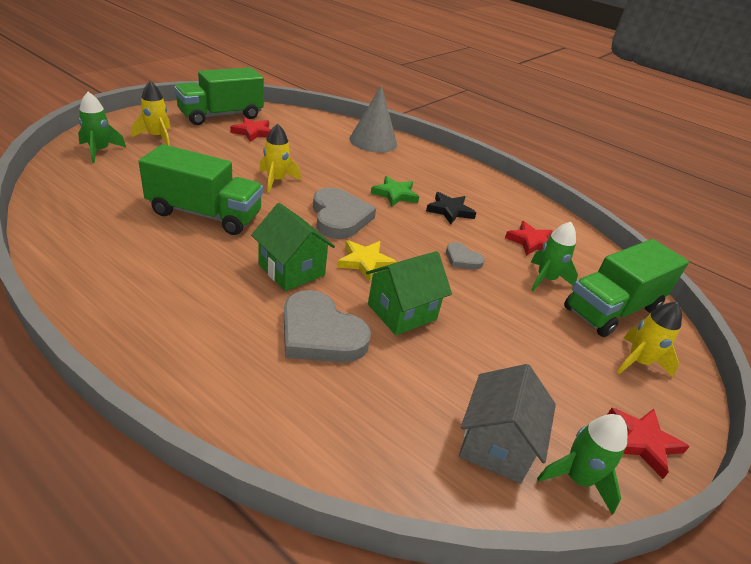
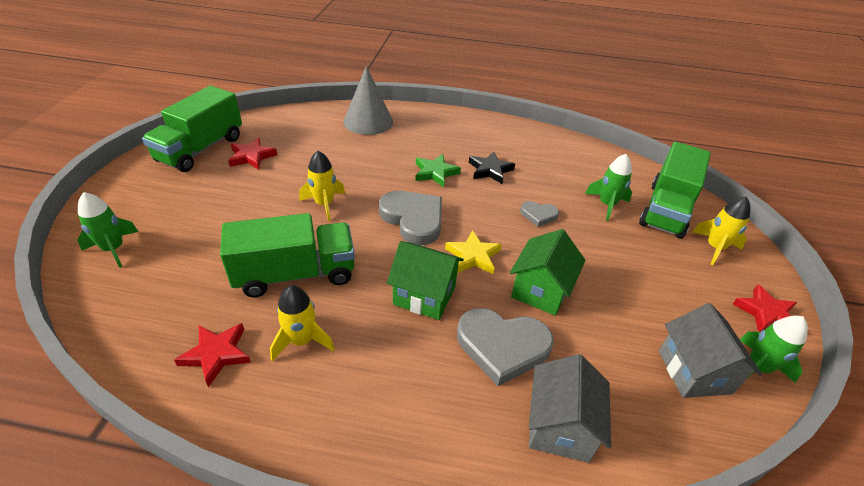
camera: 25 degrees left, 5 degrees up
(157, 137) = (159, 204): yellow rocket -> yellow rocket (302, 341)
(309, 413) = (560, 426): none -> grey house
(531, 242) = (570, 173): red star -> red star (216, 354)

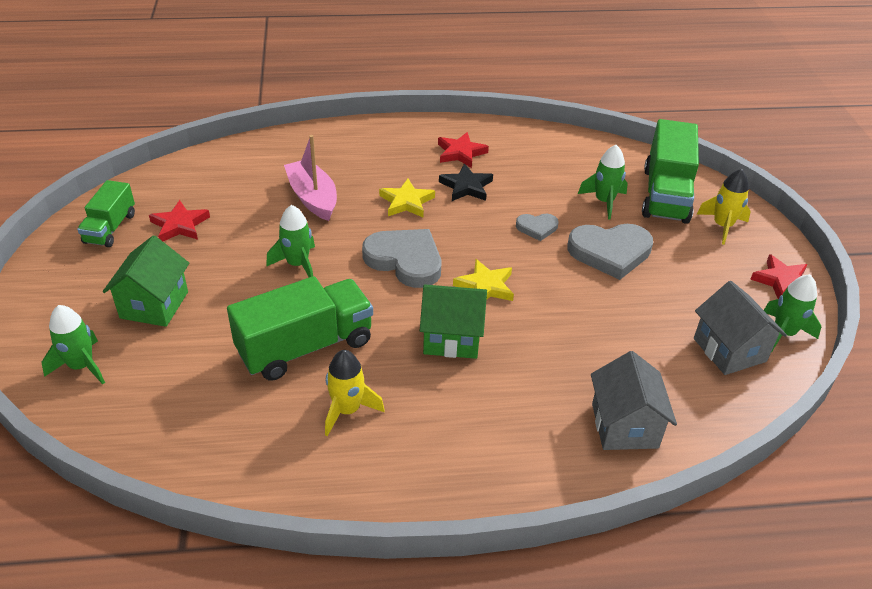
camera: 15 degrees left, 0 degrees up
(201, 149) = (110, 228): green truck -> green truck, size x0.59
(216, 354) = (266, 443): red star -> red star (461, 153)
(324, 204) = (297, 264): yellow rocket -> green rocket
(362, 156) = (313, 198): none -> pink boat
(368, 121) = (299, 153): grey cone -> none
(435, 173) = (406, 202): green star -> yellow star
(502, 346) = (548, 369): grey heart -> grey heart (610, 252)
(540, 290) = (566, 307): green house -> green house (154, 305)

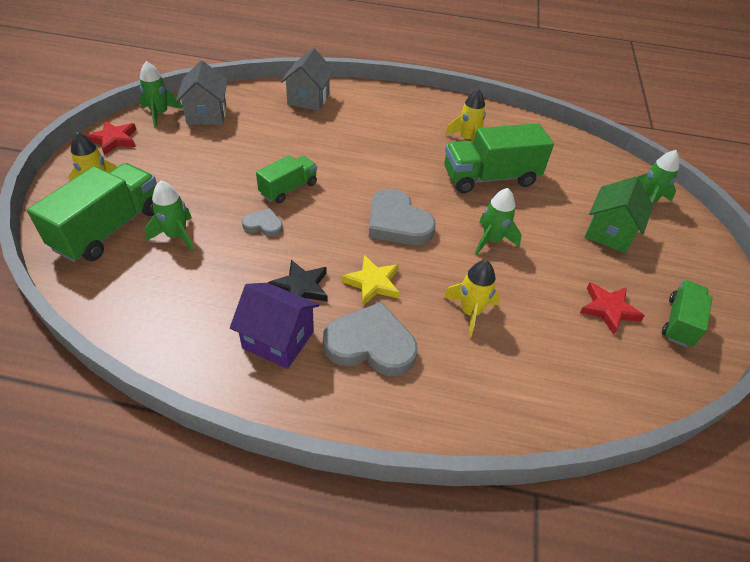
camera: 165 degrees left, 5 degrees up
(313, 198) = (470, 312): pink boat -> yellow rocket
(451, 338) = (385, 160): green house -> none
(461, 153) = (278, 340): red star -> purple house
(485, 286) = (342, 187): yellow star -> none
(541, 270) = (288, 189): none -> green truck
(610, 252) = (220, 189): grey heart -> grey heart (370, 344)

